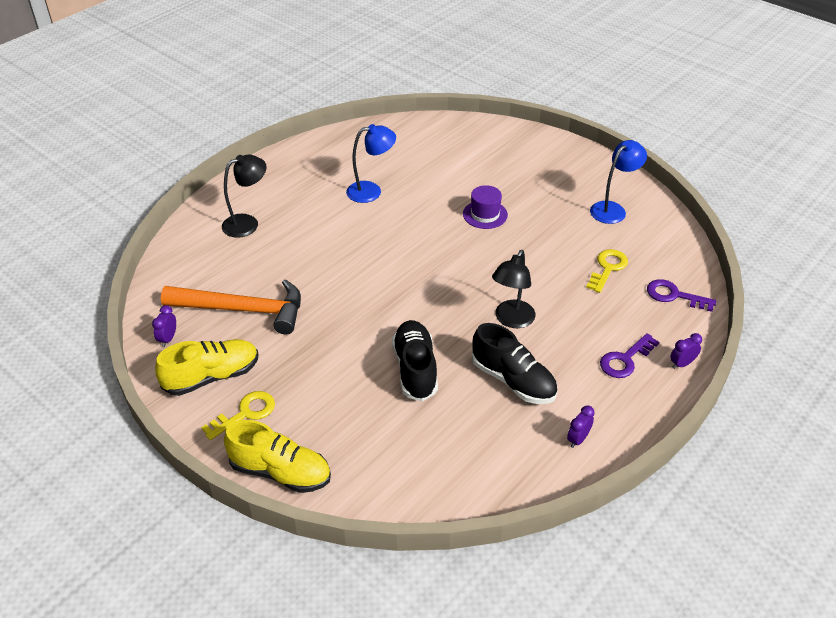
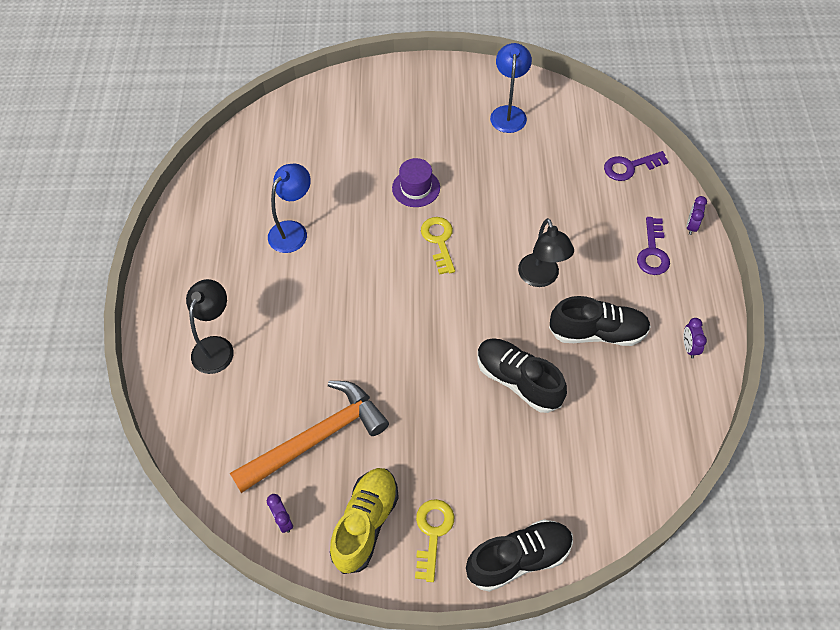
camera: 40 degrees left, 15 degrees up
(281, 472) = (519, 559): yellow shoe -> black shoe
(607, 268) = (561, 175): yellow key -> yellow key (439, 241)

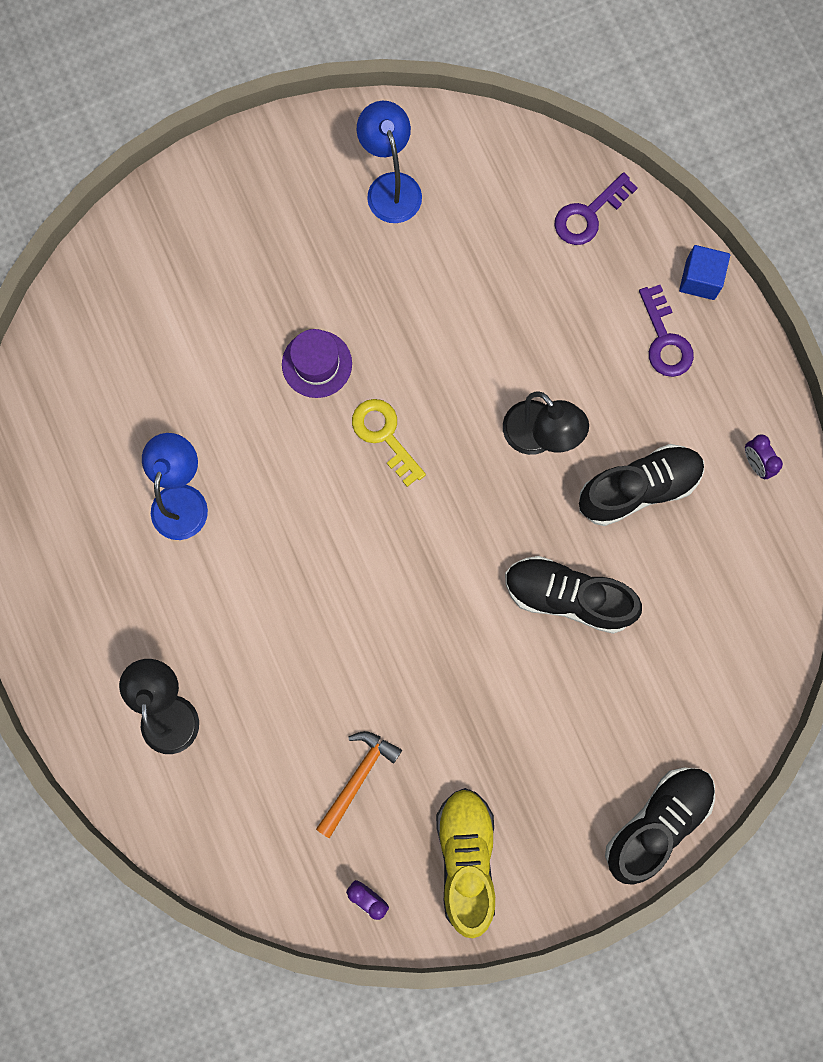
camera: 25 degrees left, 20 degrees up
(317, 438) = (358, 778): orange hammer -> orange hammer, size x0.54
(432, 533) = (548, 835): yellow key -> none
(691, 226) = (700, 279): purple clock -> blue cube

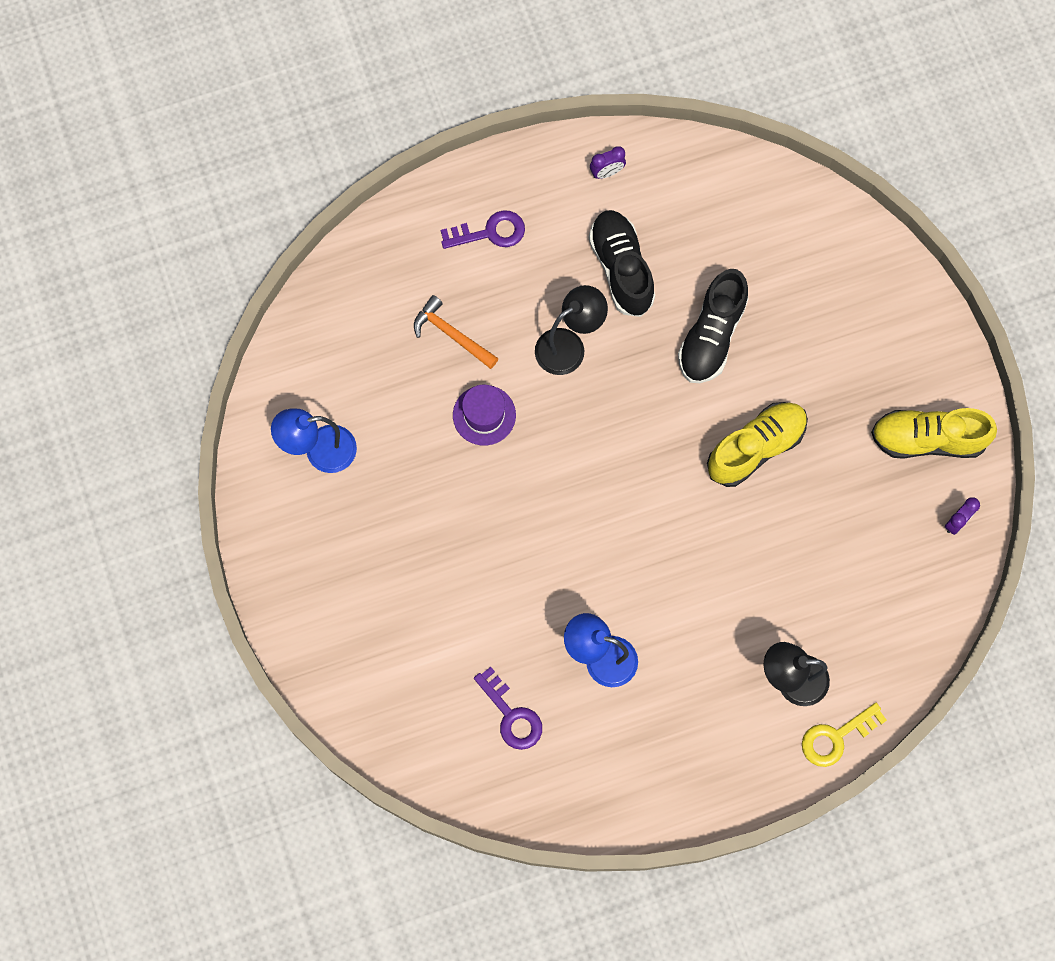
camera: 85 degrees left, 5 degrees down
(317, 364) = (483, 530): purple hat -> purple hat (484, 415)
(358, 778) = (857, 522): orange hammer -> orange hammer (452, 334)
(385, 436) = (556, 476): yellow key -> yellow key (836, 737)
(437, 656) = (756, 448): none -> yellow shoe
(589, 214) = (367, 282): purple key -> purple key (511, 715)
(657, 822) = (904, 285): black shoe -> none
(700, 279) = (438, 197): blue cube -> none

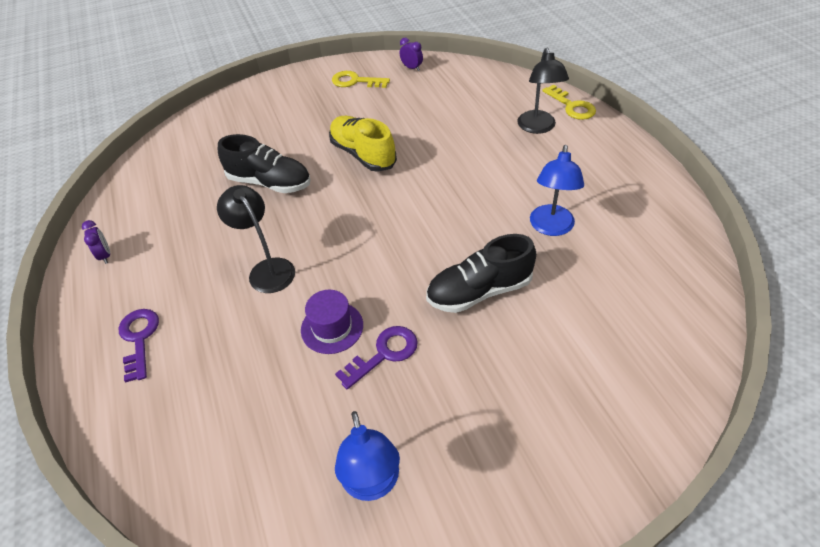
camera: 90 degrees left, 25 degrees down
(452, 334) = (243, 362): orange hammer -> none
(511, 715) = (621, 282): purple key -> purple key (383, 354)
(621, 268) = (200, 239): black shoe -> black shoe (479, 291)
(927, 439) = (356, 81): yellow shoe -> yellow key

